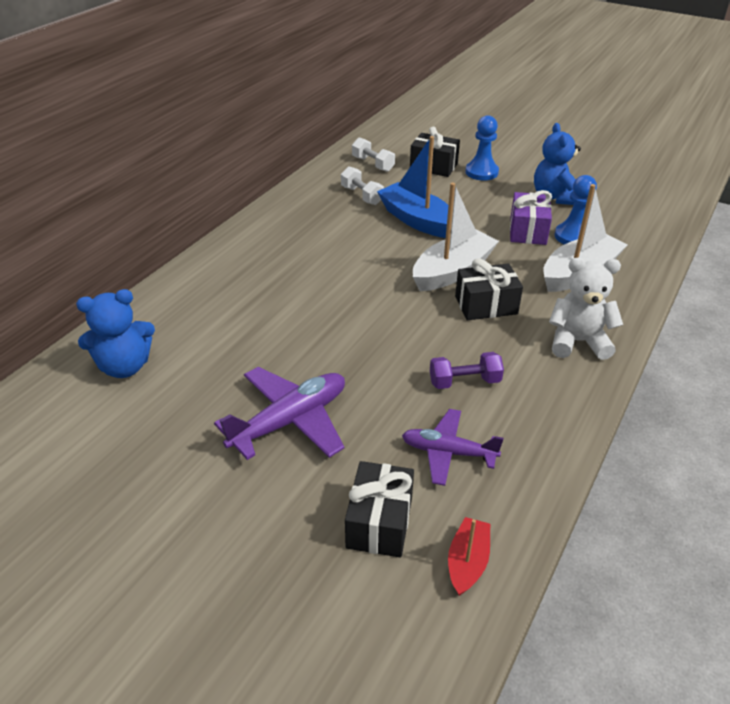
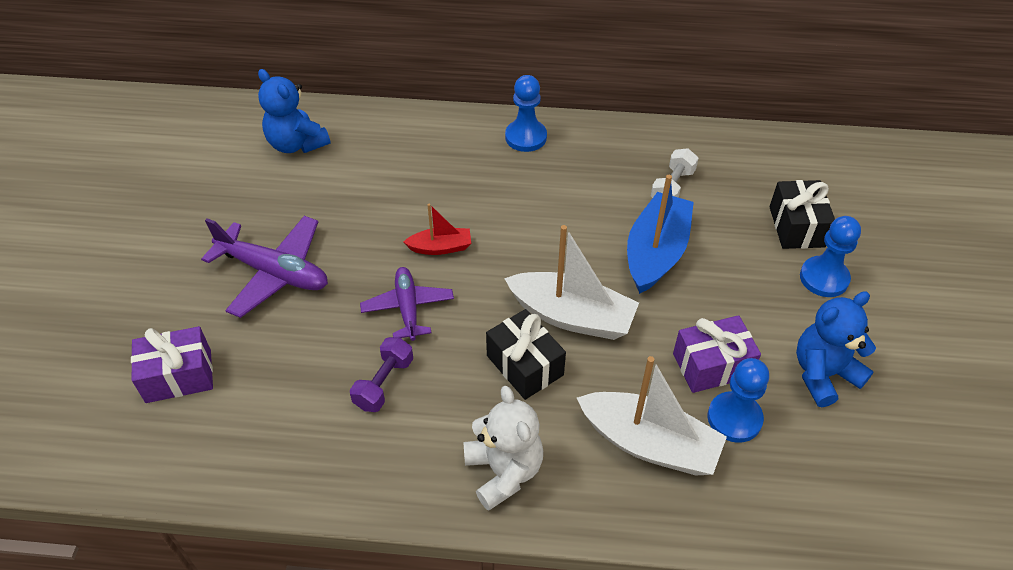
camera: 65 degrees right, 10 degrees up
(251, 238) = (526, 137): none -> blue pawn
(373, 164) = (752, 171): white dumbbell -> none
(379, 522) = (178, 376): black gift -> purple gift
(448, 452) = (278, 399): purple plane -> purple plane (408, 308)
(464, 382) = (384, 383): purple dumbbell -> purple dumbbell turned 60 degrees clockwise
(467, 562) = (152, 452): red boat -> red boat (440, 247)

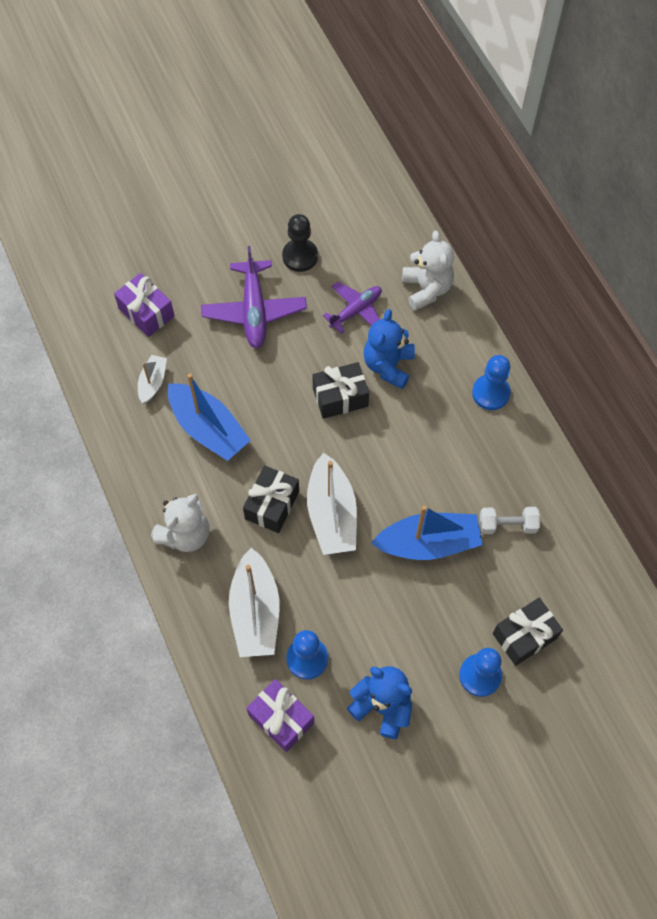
camera: 60 degrees right, 15 degrees up
(248, 205) = (300, 256): none -> black pawn
(276, 412) = (153, 382): none -> white boat
(296, 144) = (376, 246): blue teddy bear -> blue teddy bear (388, 365)
(377, 130) = (426, 289): none -> white teddy bear
(384, 383) = (208, 429): purple dumbbell -> blue boat
(408, 308) = (275, 408): purple plane -> purple plane (356, 311)
(440, 247) = (340, 397): red boat -> black gift
(712, 365) = (344, 626): purple gift -> purple gift (281, 719)

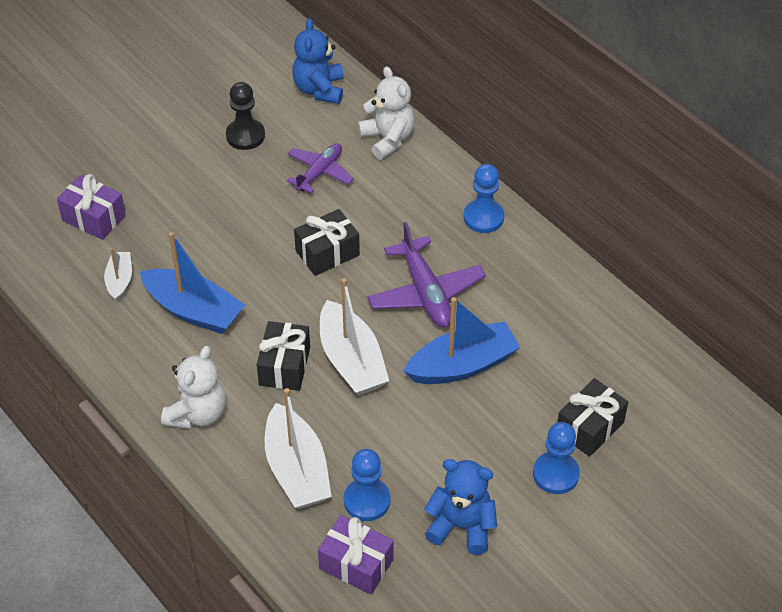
camera: 15 degrees left, 15 degrees down
(254, 310) = (211, 193): purple plane -> purple plane (425, 292)
(388, 365) = (369, 214): blue teddy bear -> blue teddy bear (319, 89)
(507, 525) = (539, 331): white dumbbell -> none

